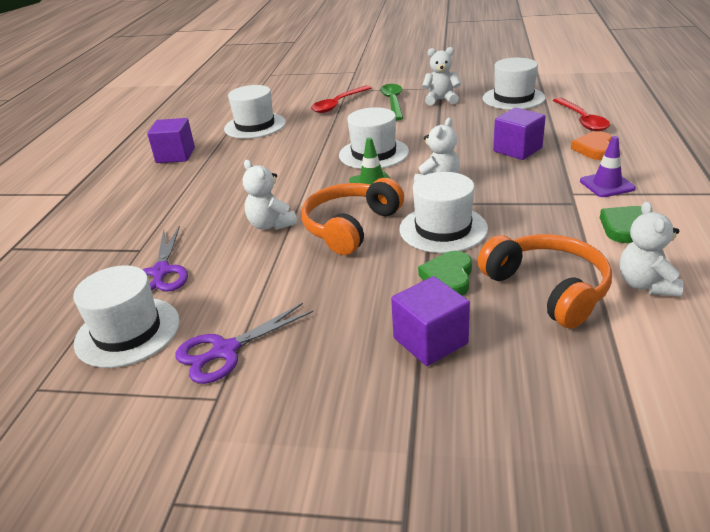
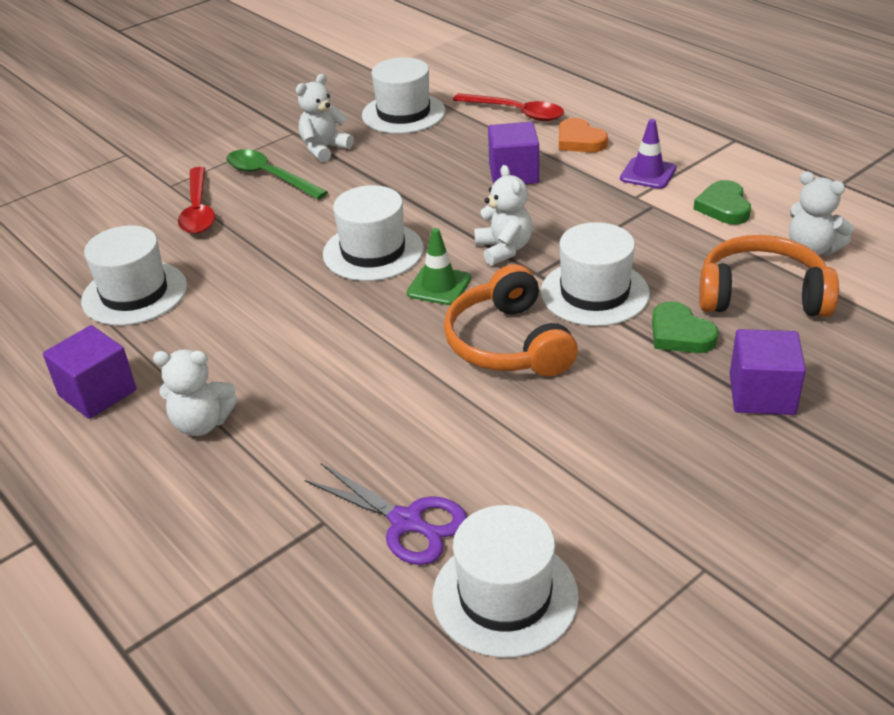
camera: 50 degrees left, 5 degrees up
(225, 350) = (631, 531): purple scissors -> none
(271, 225) = (421, 393): white teddy bear -> white teddy bear (202, 423)

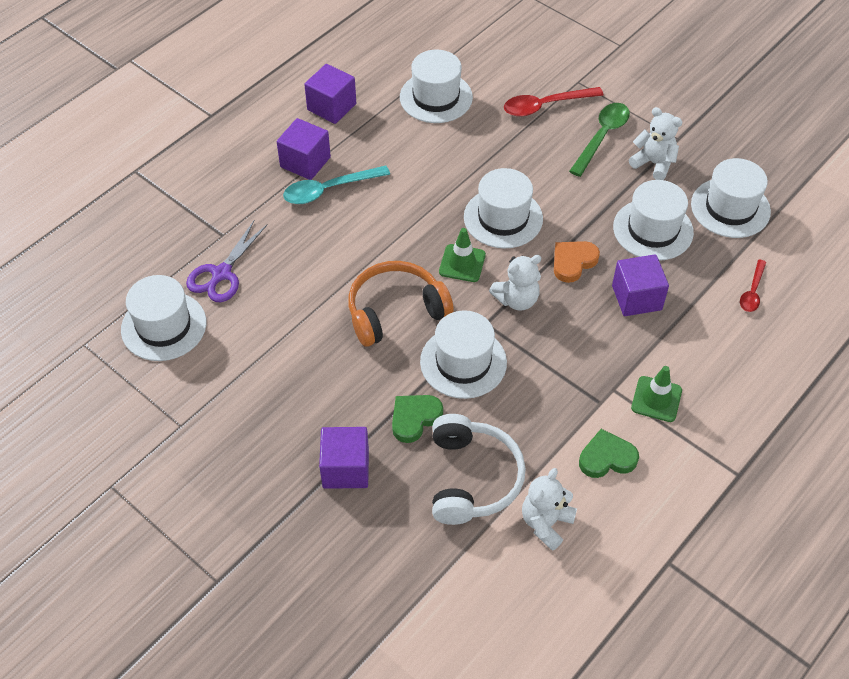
camera: 80 degrees right, 15 degrees up
(202, 423) = (305, 162): white teddy bear -> purple cube
(269, 399) = (329, 189): none -> turquoise spoon
(420, 157) = (653, 229): none -> white hat
(516, 113) = (752, 291): red spoon -> red spoon, size x0.61
(579, 141) = (707, 344): orange heart -> orange heart (573, 262)
(648, 173) = (656, 399): purple traffic cone -> green traffic cone
(761, 295) = (472, 478): orange headphones -> white headphones

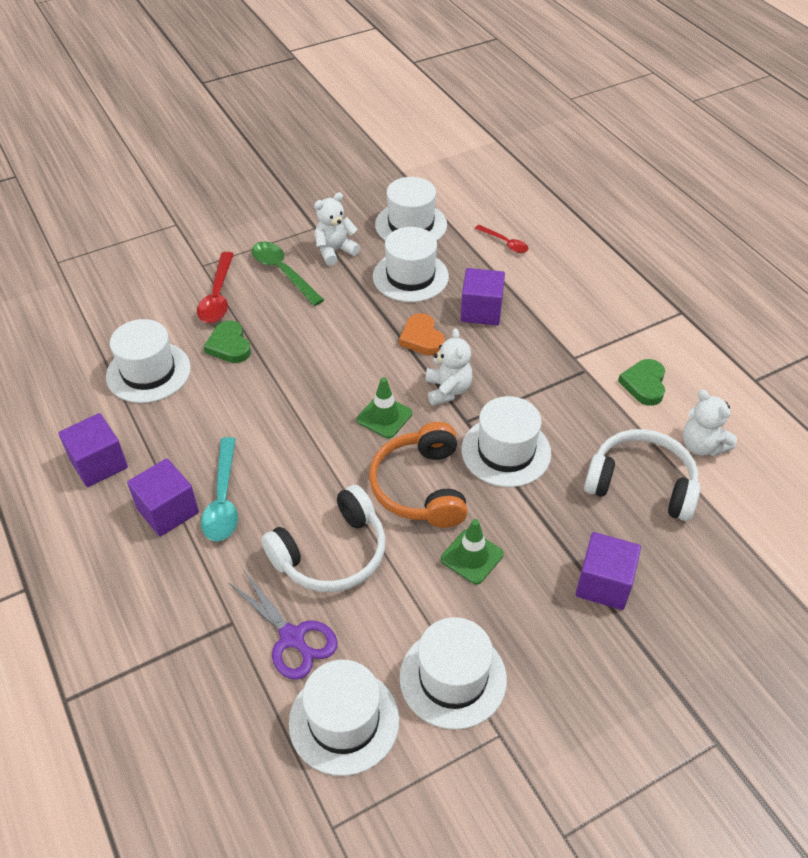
camera: 70 degrees left, 5 degrees down
(304, 273) = (331, 553): none -> white headphones
(414, 418) = (560, 509): green heart -> green heart (229, 345)
(503, 218) = (343, 369): white hat -> white hat (453, 678)
(656, 399) = (593, 334): green traffic cone -> green traffic cone (472, 557)

